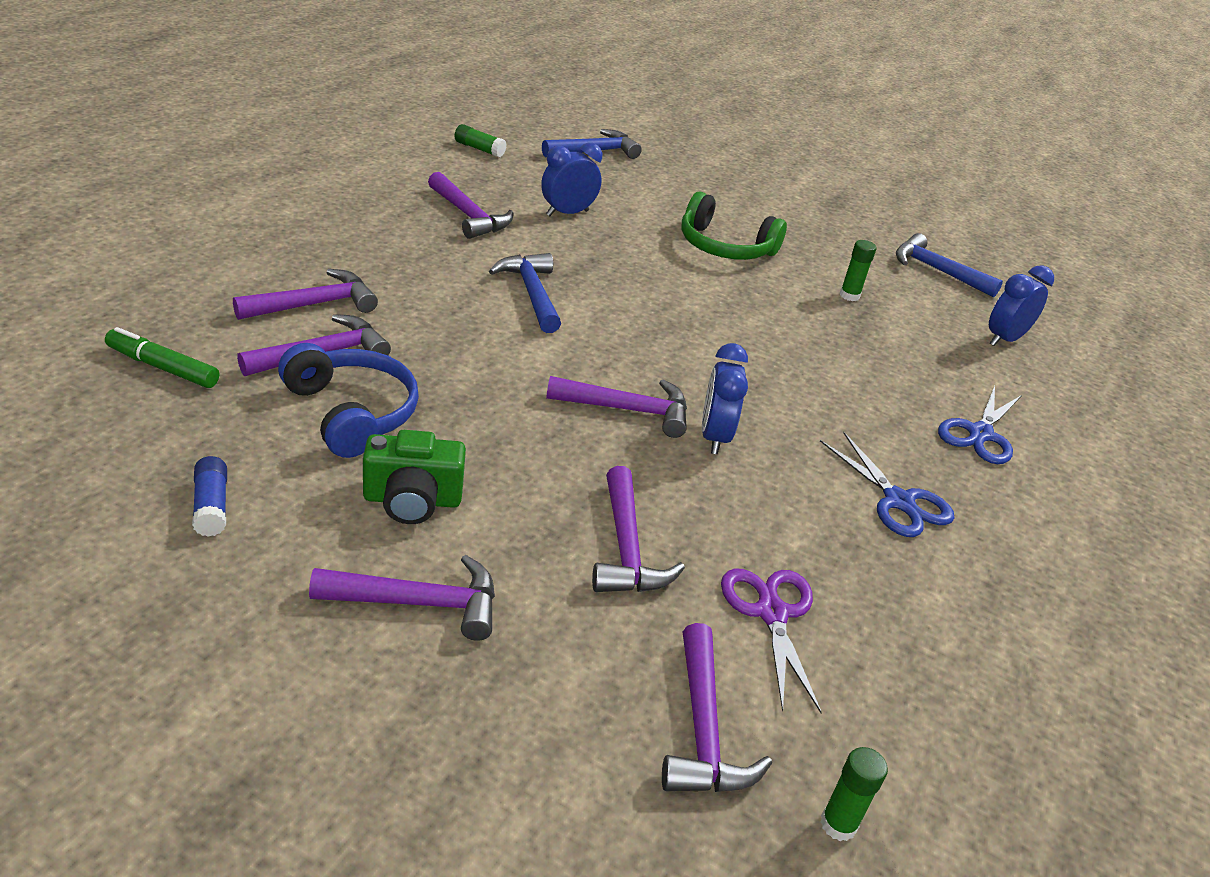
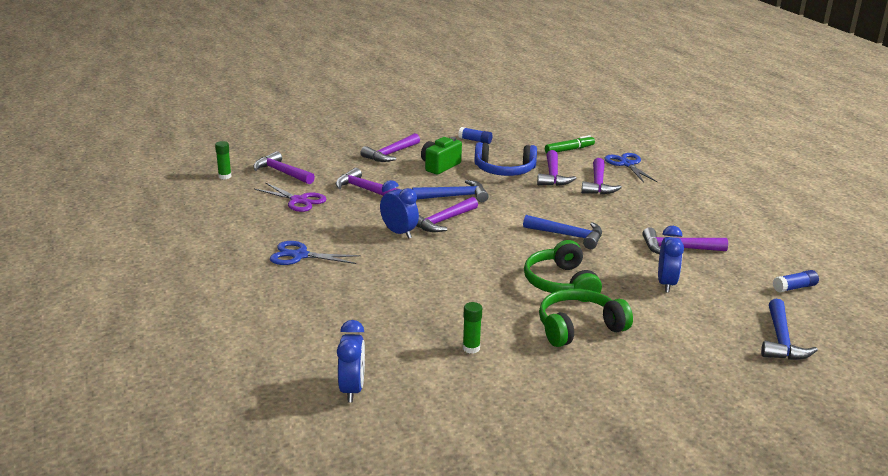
camera: 135 degrees right, 10 degrees down
(479, 149) = (794, 288): green glue stick -> blue glue stick
(657, 273) = (561, 283): none -> green headphones
(936, 270) = (464, 423): blue hammer -> blue hammer (455, 196)
(980, 434) = (299, 309): blue scissors -> blue scissors (627, 164)

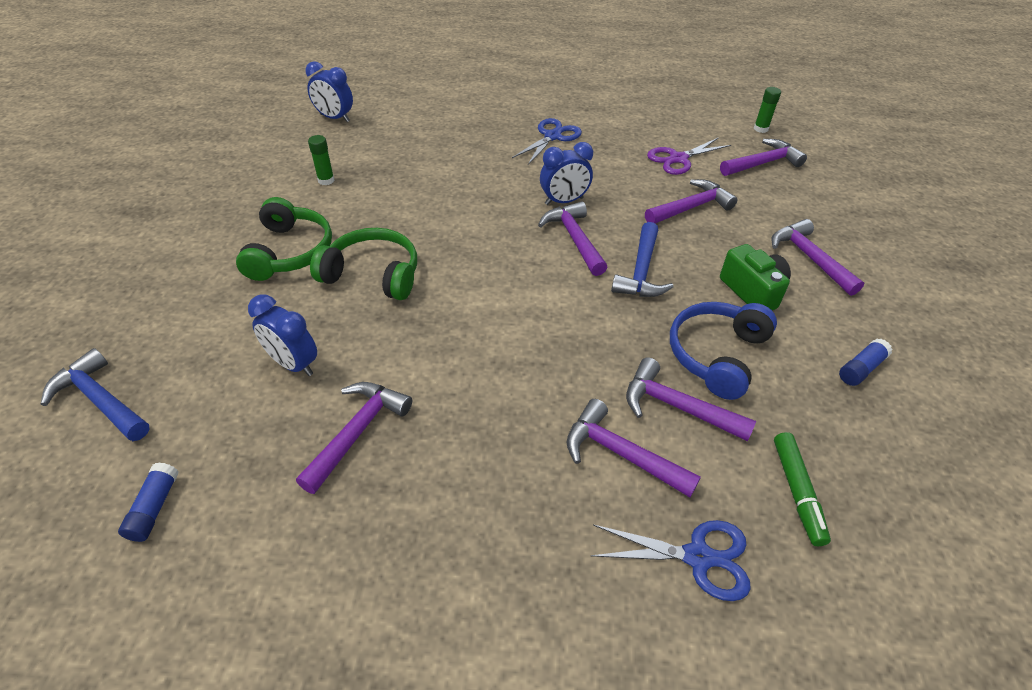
camera: 115 degrees right, 20 degrees up
(568, 236) = (471, 331): blue hammer -> none

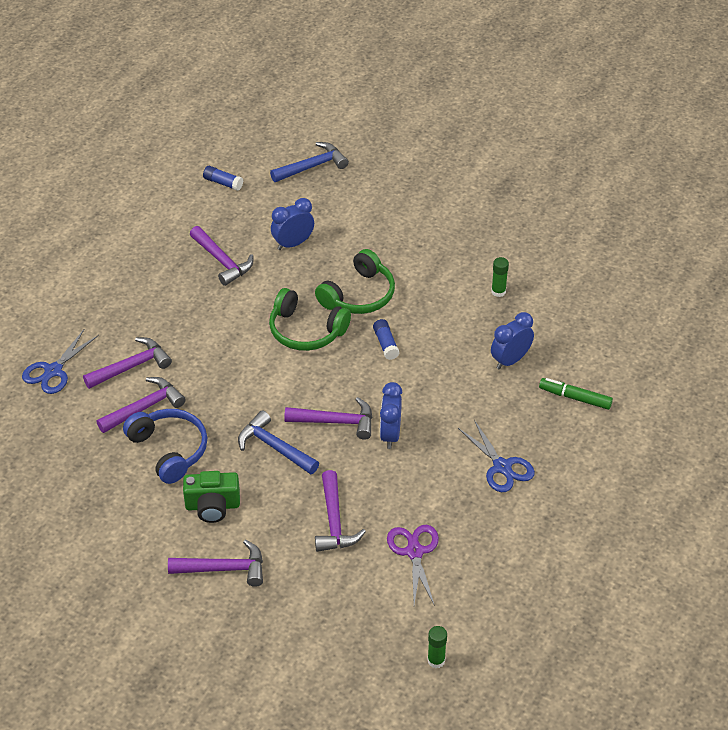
camera: 115 degrees right, 0 degrees up
(289, 252) = (410, 257): green headphones -> green headphones (306, 331)
(334, 118) = (607, 315): blue clock -> blue clock (510, 360)
(763, 163) = (372, 621): purple hammer -> none
(797, 491) = (54, 433): green marker -> green marker (575, 398)
(861, 368) = (106, 525): blue glue stick -> blue glue stick (386, 344)

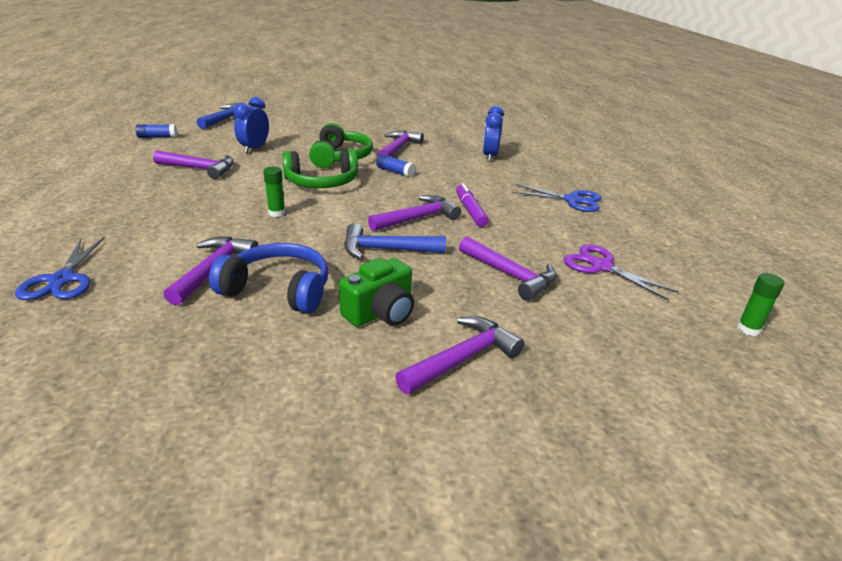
camera: 40 degrees left, 15 degrees down
(132, 366) = (167, 247): purple hammer -> purple hammer (398, 148)
(390, 435) = (470, 211): blue clock -> purple marker
(498, 291) = (434, 135): green glue stick -> green glue stick (277, 213)
(575, 398) = (555, 160): green marker -> none

